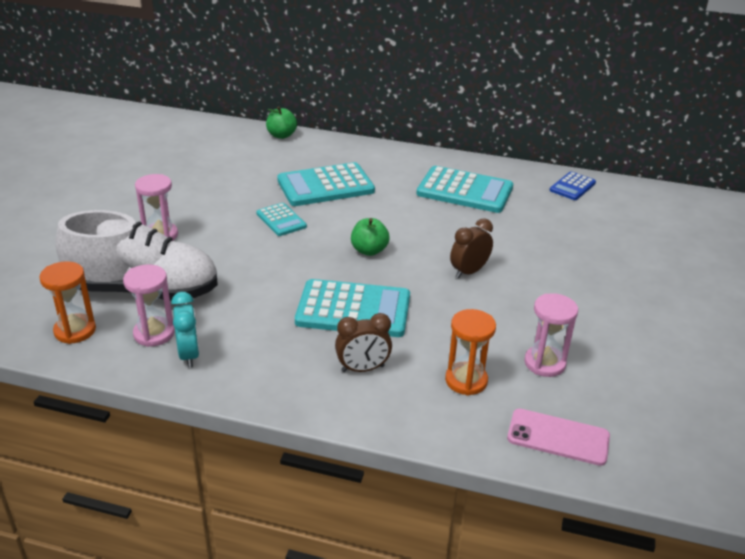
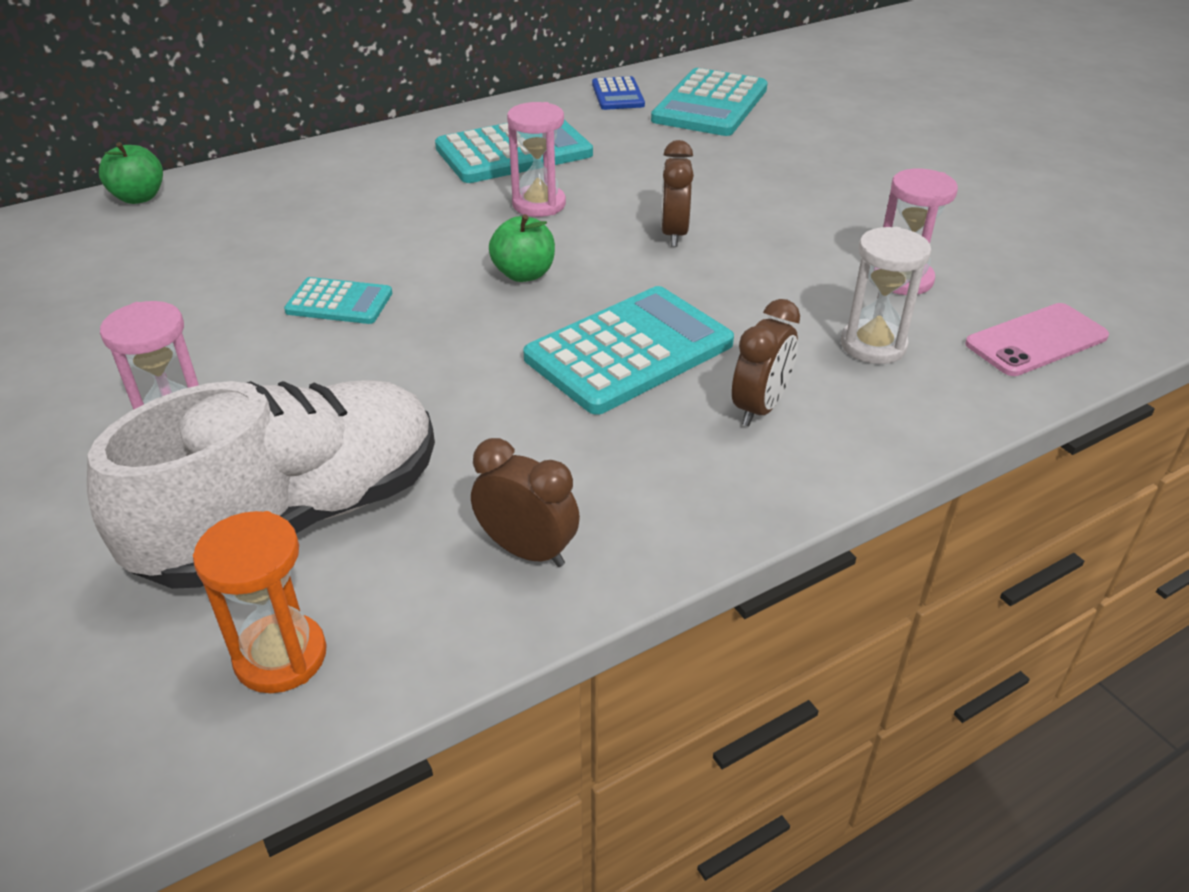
camera: 45 degrees left, 5 degrees up
(154, 333) = (423, 563): pink hourglass -> pink hourglass (539, 204)
(189, 355) = (527, 550): turquoise clock -> brown clock
(325, 186) = (326, 229): turquoise calculator -> turquoise calculator (710, 104)
(466, 380) = (873, 345): orange hourglass -> white hourglass

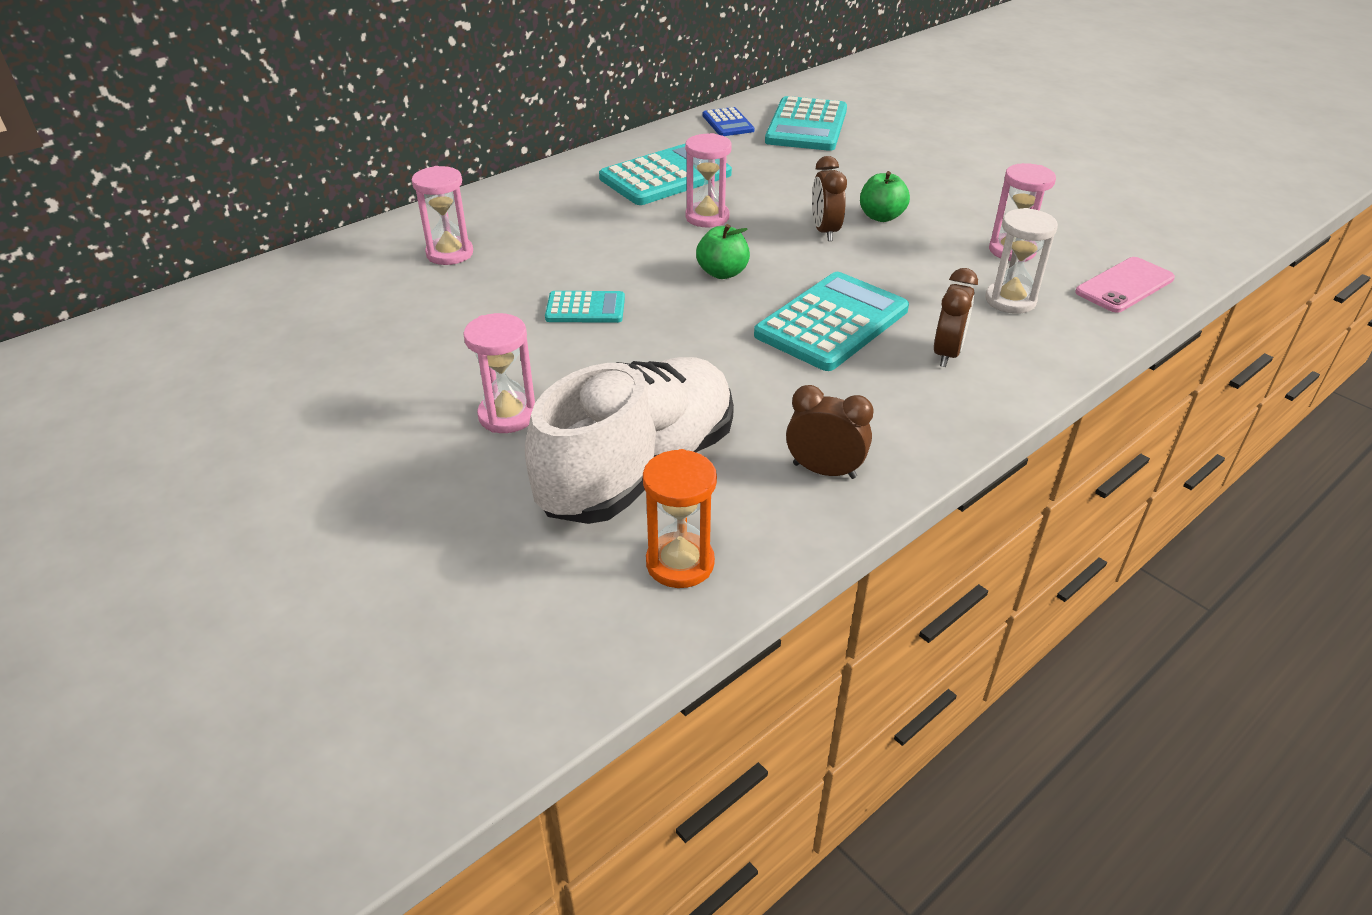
camera: 10 degrees left, 0 degrees up
(139, 197) = (366, 240): green apple -> green apple (881, 217)
(221, 221) = (450, 253): none -> pink hourglass

